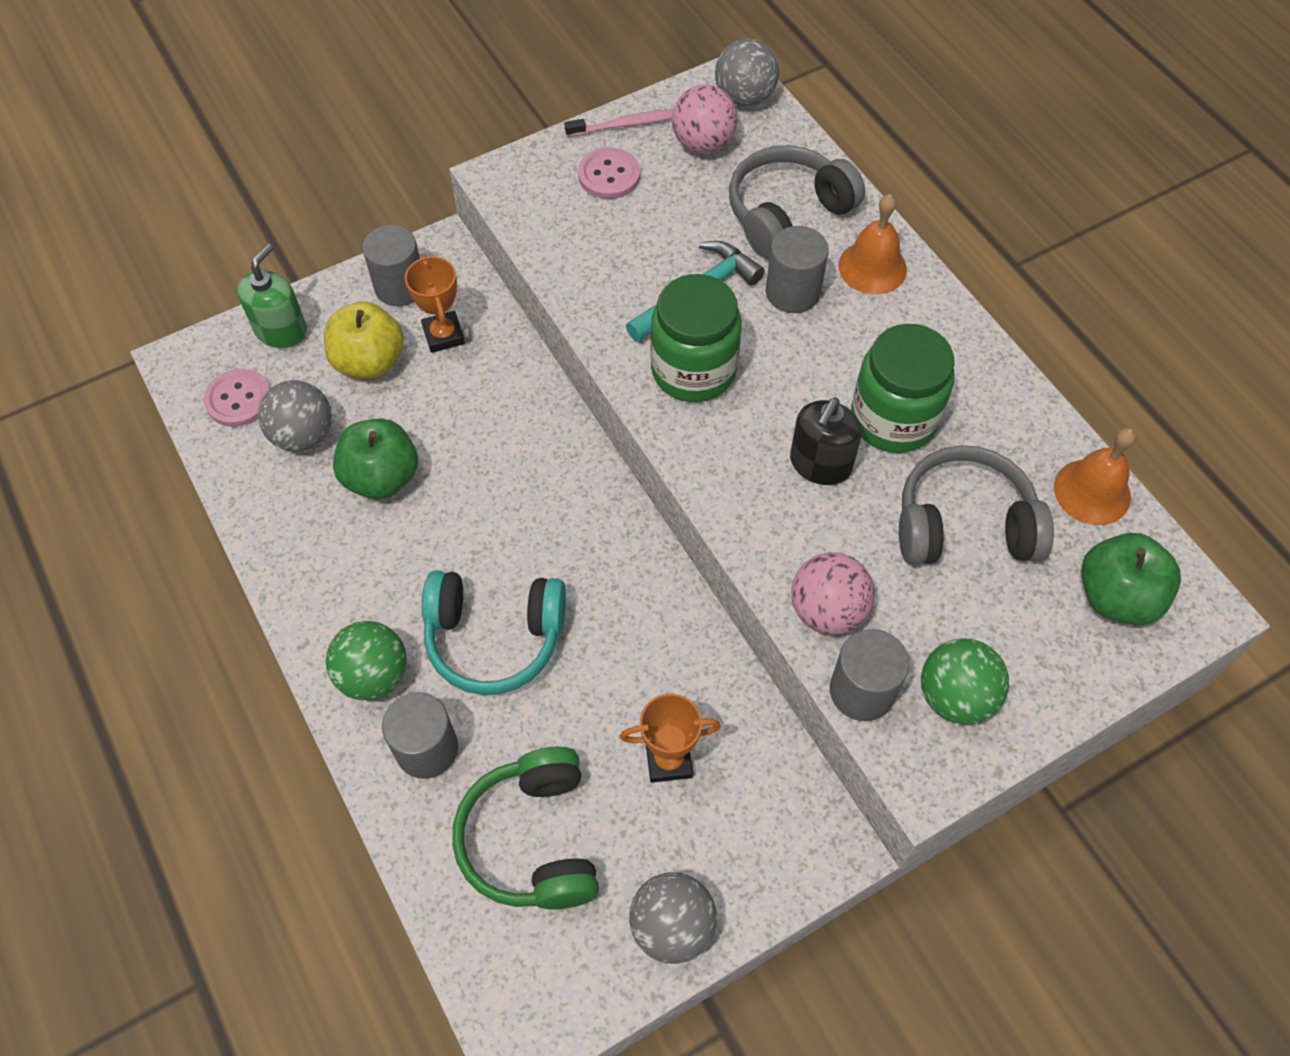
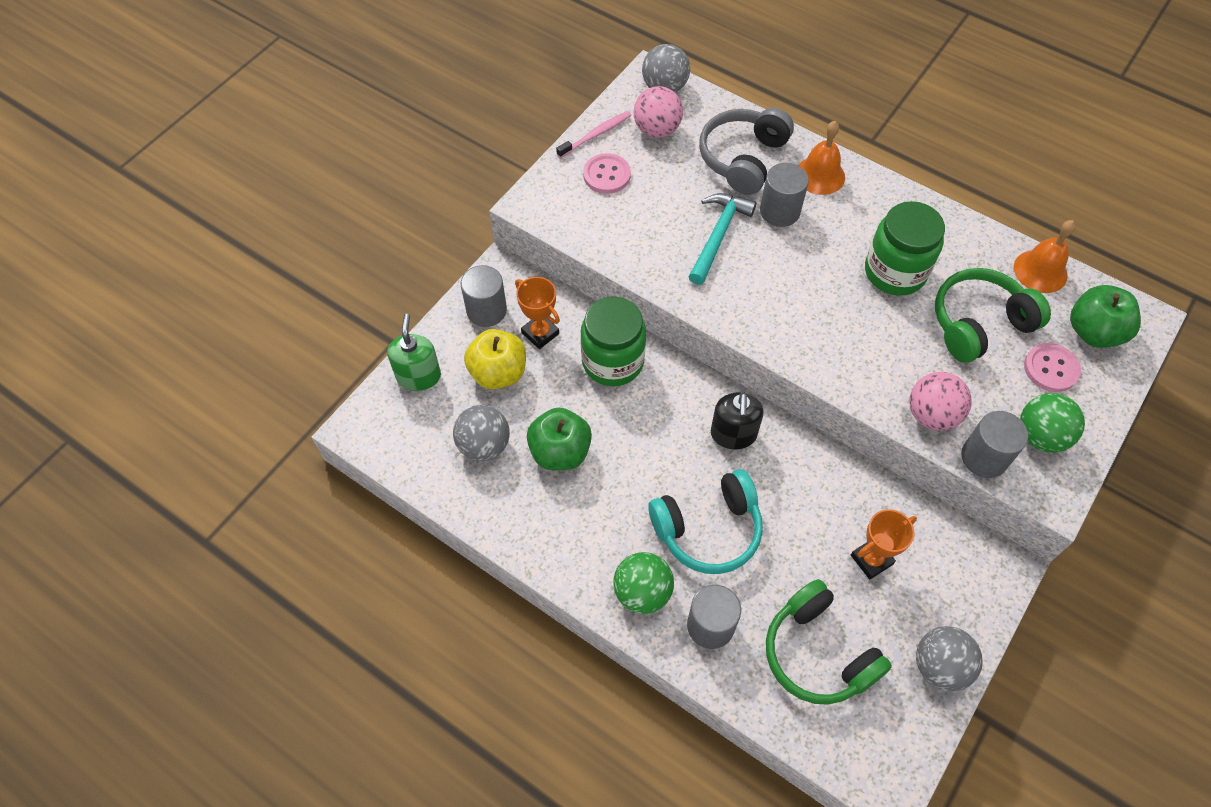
camera: 25 degrees left, 0 degrees up
(238, 399) = (419, 439): pink button -> pink button (1051, 368)
(693, 370) = (748, 289): green jar -> green jar (613, 361)
(820, 464) = (868, 320): black soap dispenser -> black soap dispenser (733, 434)
(964, 525) = (979, 324): grey headphones -> green headphones

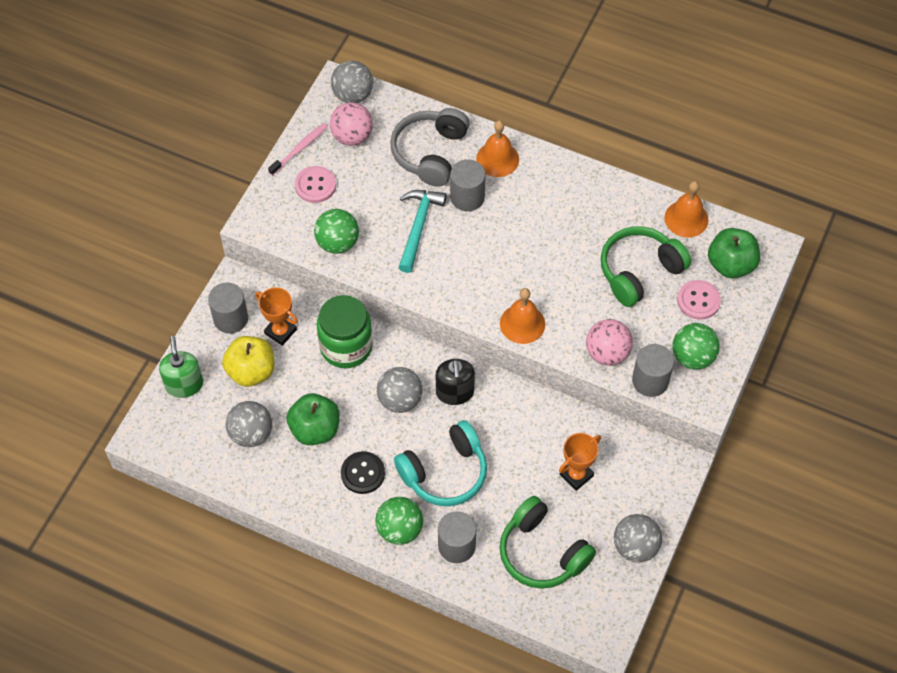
camera: 10 degrees left, 0 degrees up
(608, 514) = (363, 473): none -> black button
(621, 240) = (337, 243): none -> green ball
(666, 433) = (400, 400): none -> grey ball
(829, 363) = (522, 323): none -> orange bell
(895, 272) = (568, 237): green jar -> none

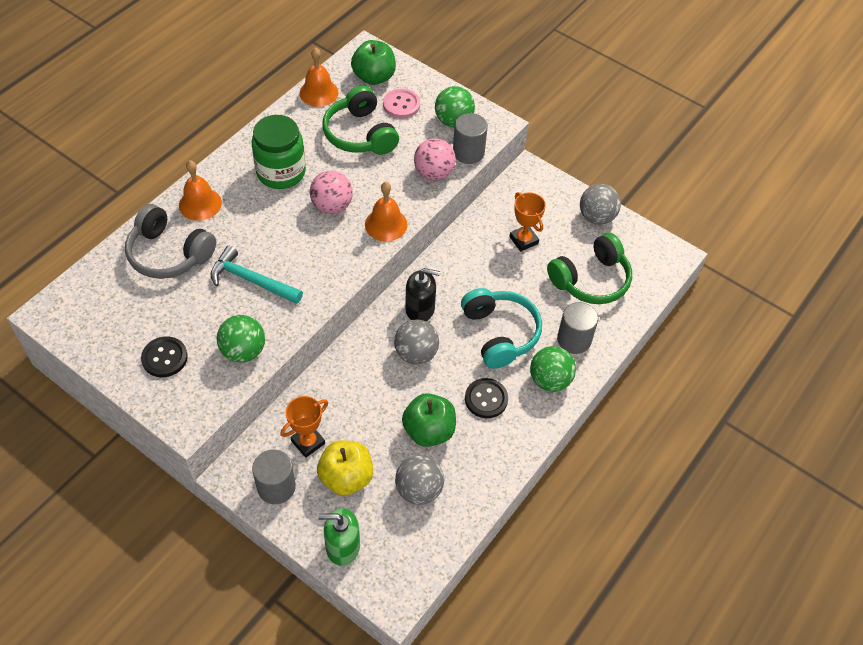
camera: 80 degrees left, 5 degrees down
(299, 149) = (111, 364): pink toothbrush -> none
(315, 185) = (164, 358): pink button -> black button
(346, 346) = (344, 387): green jar -> green jar (281, 172)
(352, 136) = (118, 314): pink ball -> pink ball (332, 206)
(353, 95) = (65, 303): grey ball -> none
(467, 197) = (233, 235): grey cylinder -> none

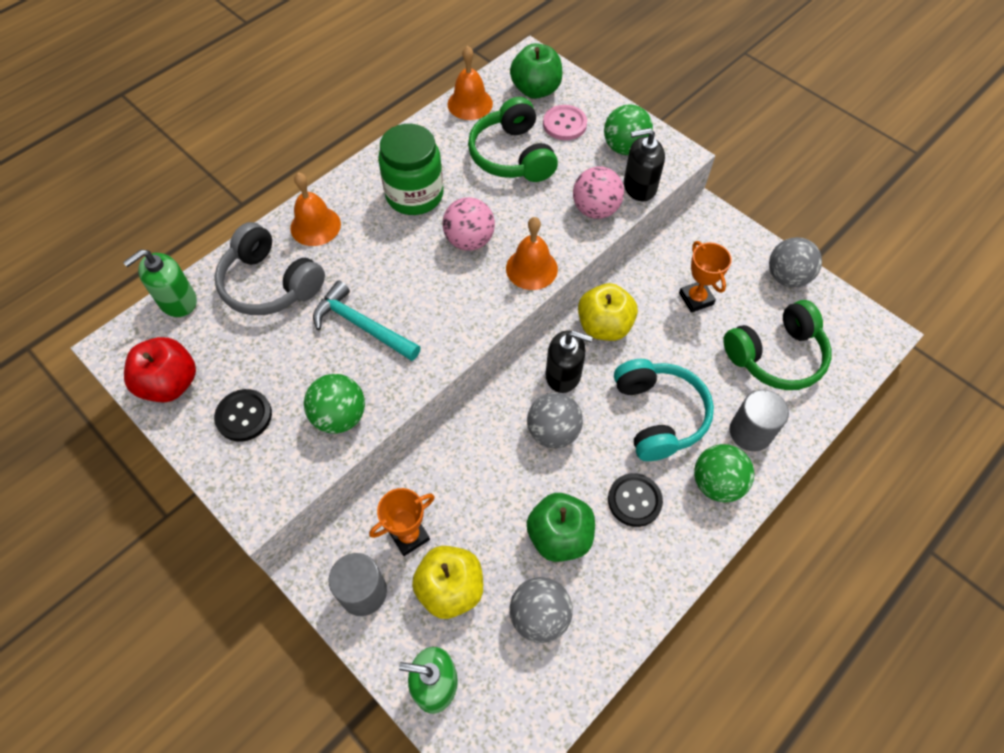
camera: 10 degrees right, 5 degrees up
(92, 273) = (178, 301): none -> green soap dispenser
(98, 338) = (170, 384): none -> red apple
(450, 268) = (604, 326): none -> yellow apple
(468, 152) = (639, 187): grey cylinder -> black soap dispenser

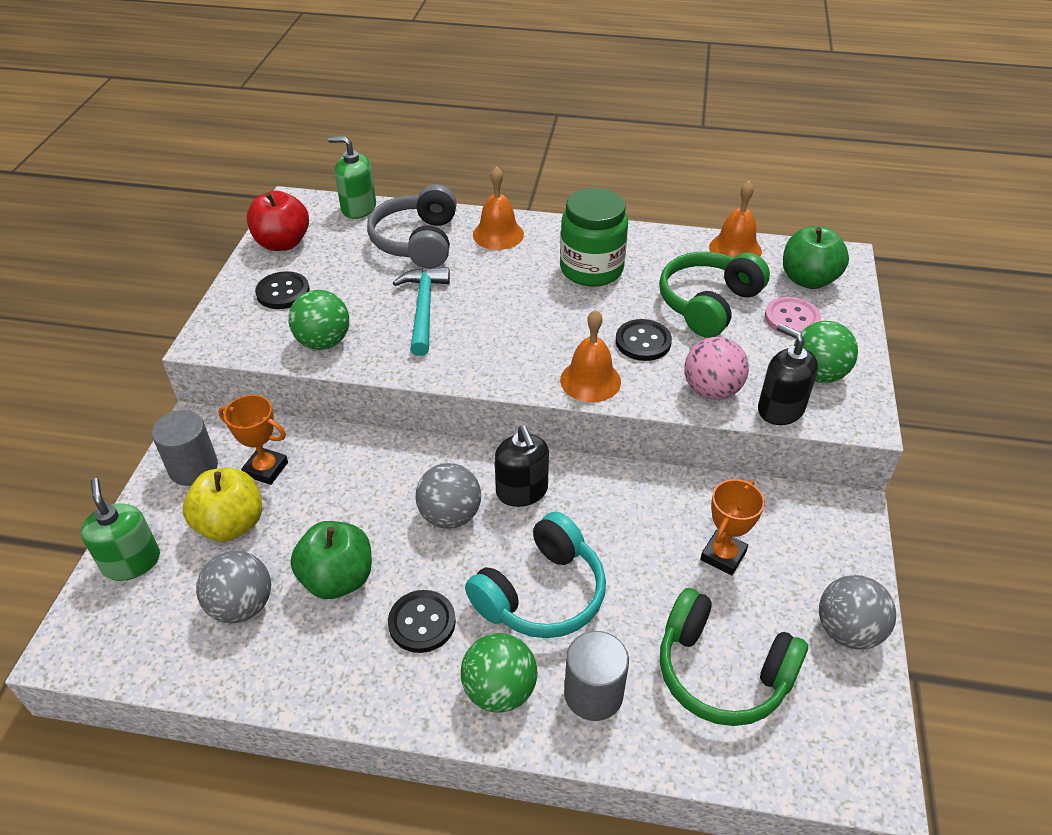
camera: 55 degrees right, 15 degrees down
(469, 240) = (578, 325): pink ball -> none
(518, 215) = (643, 342): none -> black button
(604, 326) = (609, 494): yellow apple -> none

